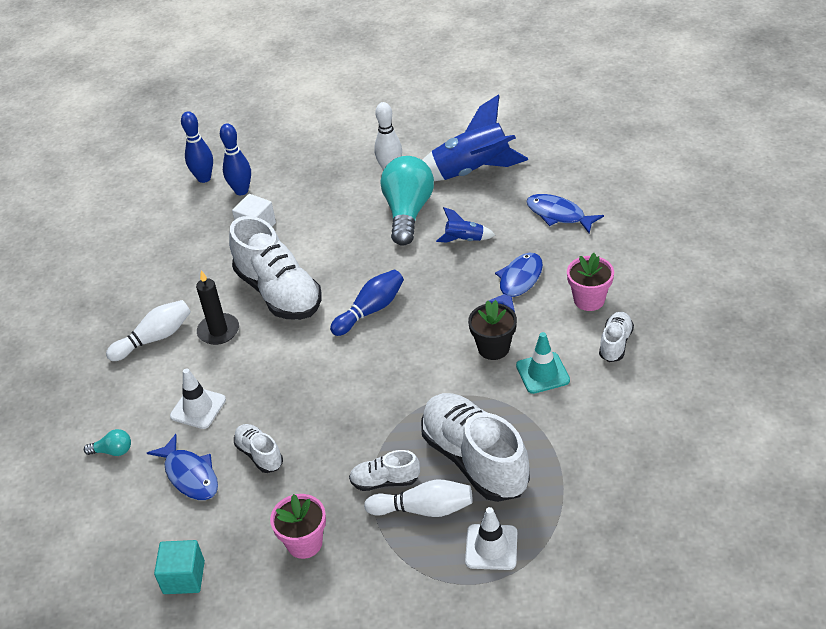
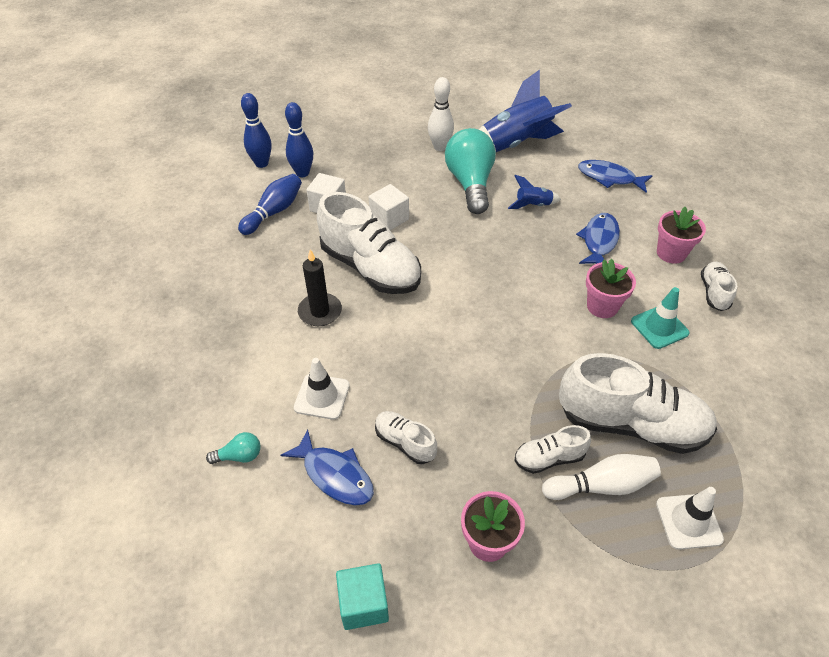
camera: 15 degrees left, 5 degrees up
(154, 338) = (253, 325): white bowling pin -> none
(313, 244) = (389, 218): none -> white cube
(370, 310) = (468, 278): blue bowling pin -> blue bowling pin (274, 212)
(474, 459) = (631, 424): white shoe -> white shoe turned 150 degrees clockwise
(493, 348) = (602, 306): black flower pot -> pink flower pot

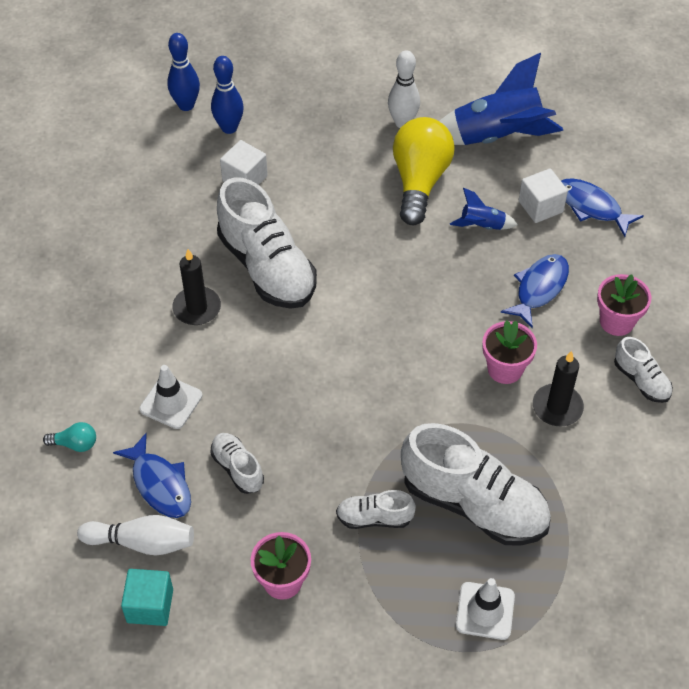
camera: 15 degrees right, 5 degrees up
(274, 212) = (182, 174): blue bowling pin -> none
(389, 218) = (308, 209): white cube -> white cube (540, 207)
(470, 183) = (419, 181): turquoise light bulb -> yellow light bulb
(601, 485) = (415, 557): white bowling pin -> white bowling pin (142, 542)
(659, 327) = (557, 407): turquoise traffic cone -> black candle
(714, 292) = (641, 380): white shoe -> white shoe turned 120 degrees clockwise

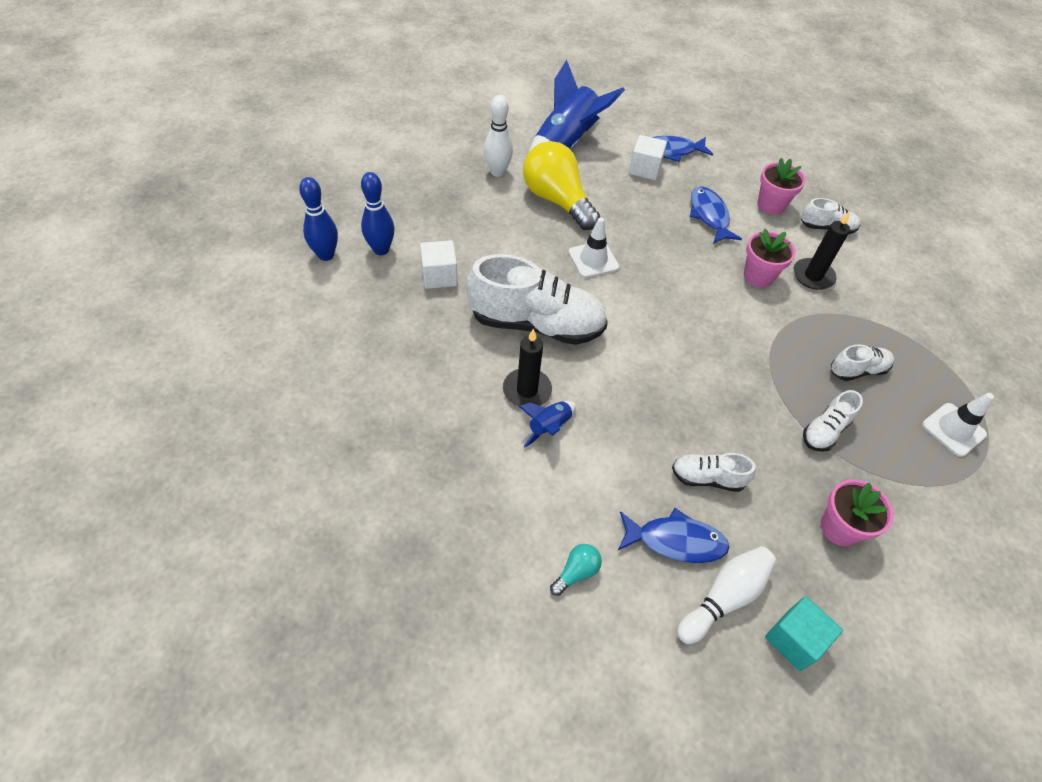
camera: 50 degrees left, 0 degrees up
(171, 402) = (601, 473): white traffic cone -> white traffic cone (593, 260)
(474, 504) = (857, 370): white shoe -> white shoe, size x0.48
(482, 226) = (629, 202): blue rocket -> blue rocket (549, 427)

